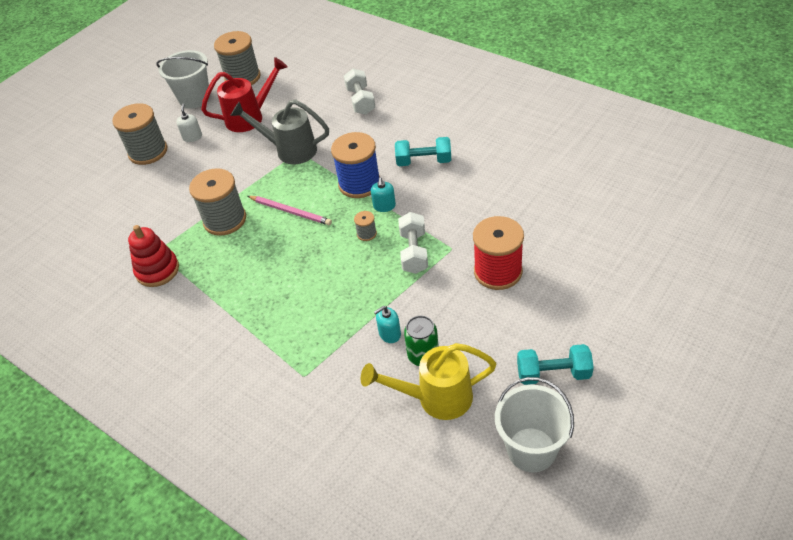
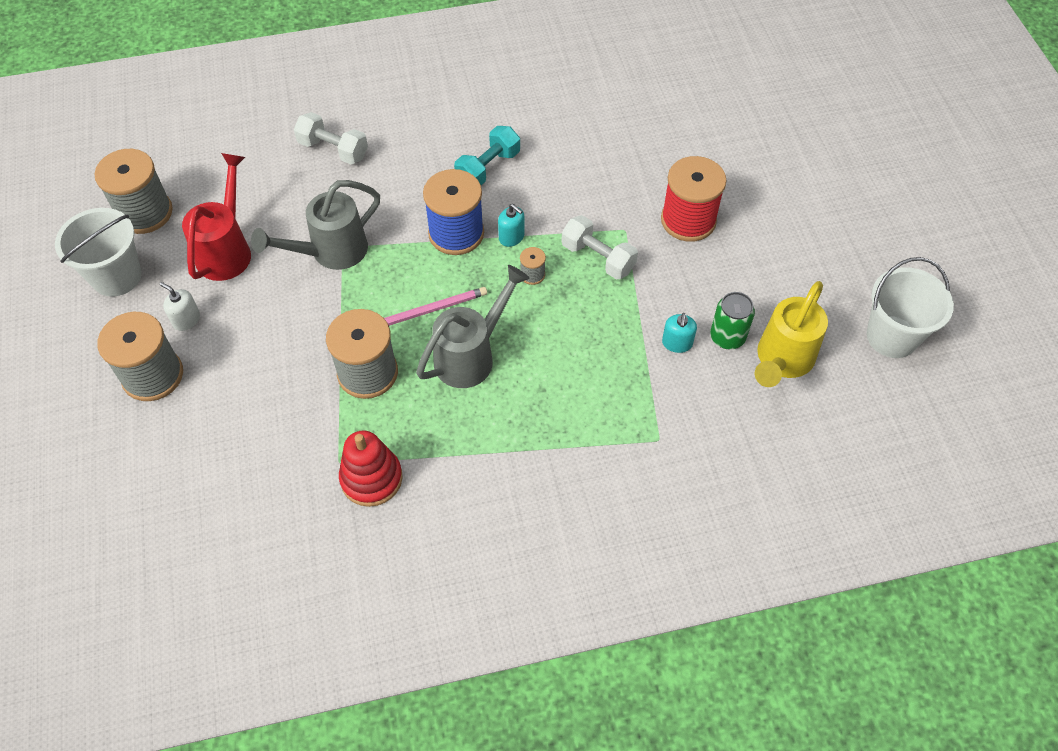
camera: 55 degrees left, 10 degrees up
(279, 250) = (471, 356): none -> grey watering can
(553, 373) = (833, 268): turquoise dumbbell -> none

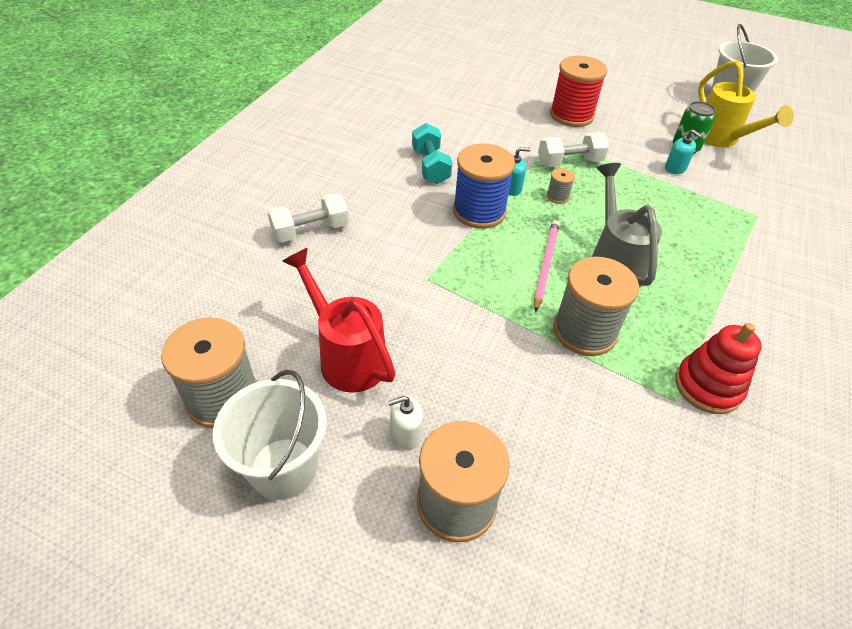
camera: 55 degrees left, 10 degrees down
(331, 252) = (425, 288): grey watering can -> none

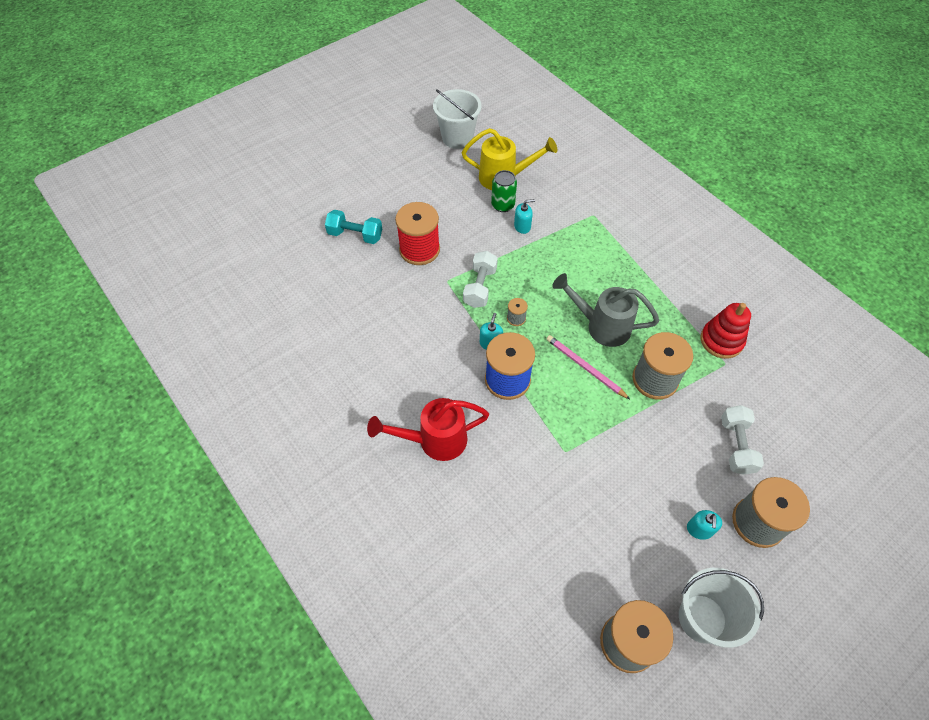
camera: 60 degrees left, 10 degrees up
(310, 230) = (471, 515): white dumbbell -> white dumbbell (736, 446)
(347, 356) = (620, 540): red watering can -> red watering can (435, 440)
(405, 433) = (699, 529): white soap dispenser -> turquoise soap dispenser
(430, 166) = (432, 386): turquoise dumbbell -> turquoise dumbbell (355, 235)

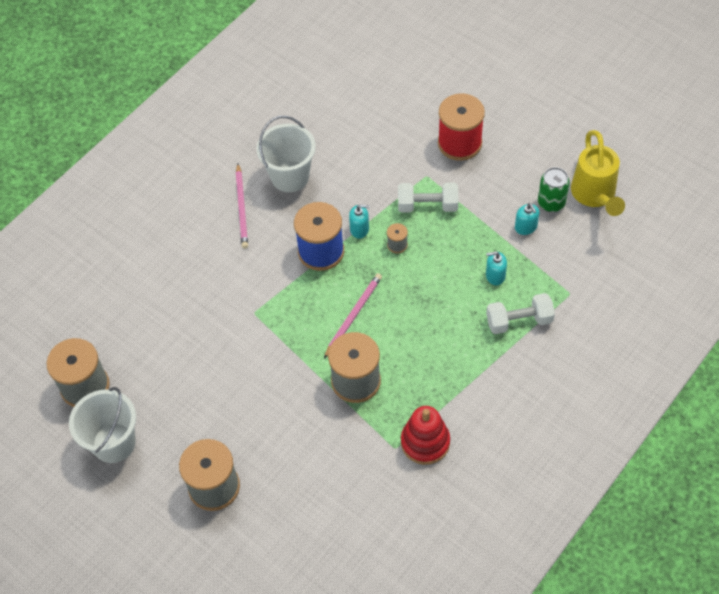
camera: 80 degrees right, 0 degrees up
(355, 235) = (460, 86): turquoise dumbbell -> none
(435, 440) = (242, 208): red watering can -> pink pencil
(457, 138) = (641, 138): white bucket -> white bucket (290, 176)
(601, 326) = (410, 323): grey watering can -> none
(699, 529) = (197, 435): turquoise soap dispenser -> turquoise soap dispenser (495, 275)
(736, 446) = (294, 463): white dumbbell -> white dumbbell (519, 321)

